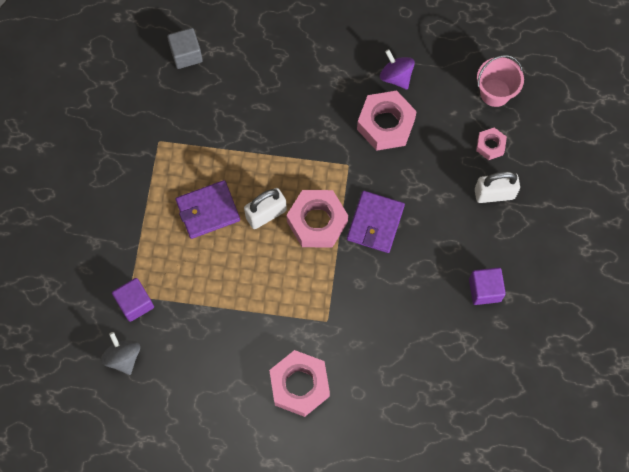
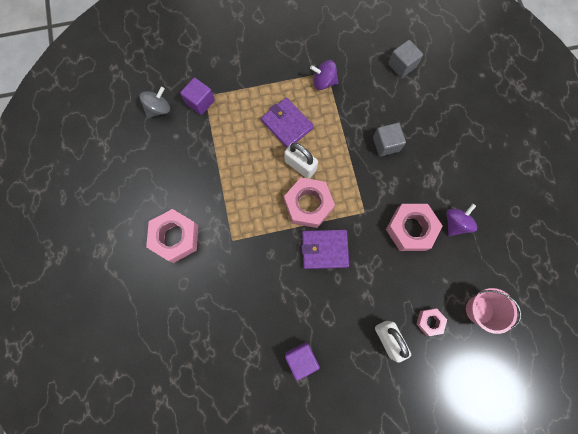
camera: 70 degrees right, 5 degrees up
(170, 149) = (323, 82): none -> purple spinning top
(277, 111) = (386, 144): none -> grey cube

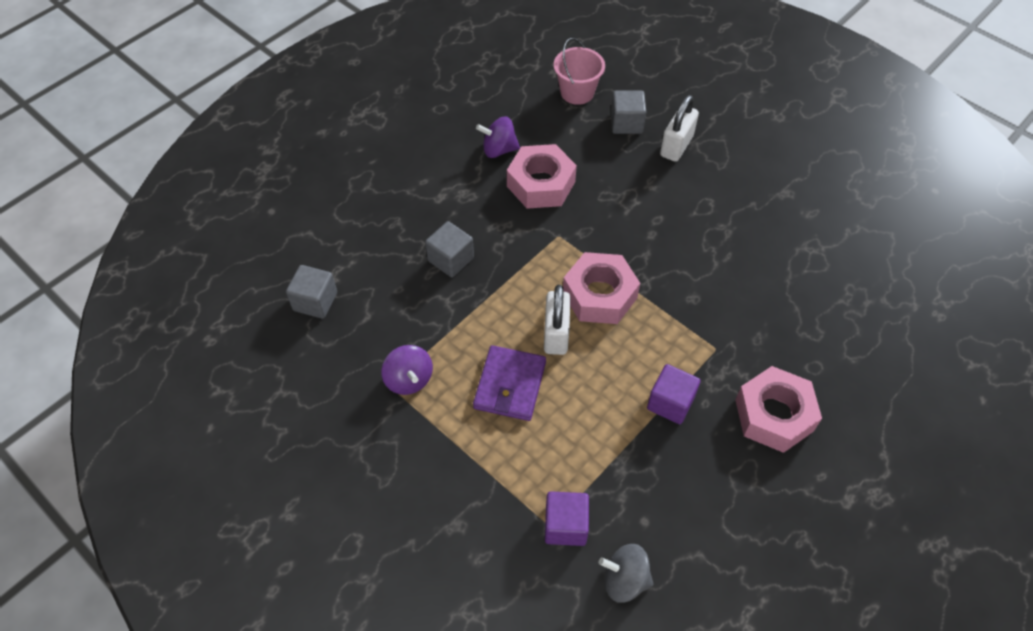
camera: 125 degrees left, 20 degrees down
(301, 358) = (769, 205): purple cube -> purple cube (670, 403)
(324, 249) = (637, 249): purple wallet -> none
(429, 321) = (626, 123): pink nut -> grey cube

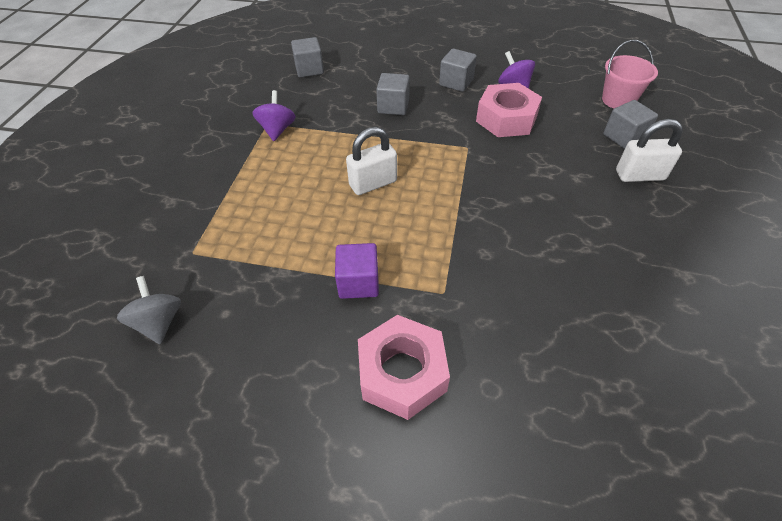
camera: 60 degrees right, 5 degrees down
(409, 379) = (277, 130): purple spinning top -> purple spinning top turned 150 degrees clockwise
(453, 187) = (456, 82): none -> grey cube
(510, 385) = (307, 178): purple wallet -> none
(565, 526) = (196, 262): purple cube -> none
(599, 295) = (432, 192): pink nut -> none

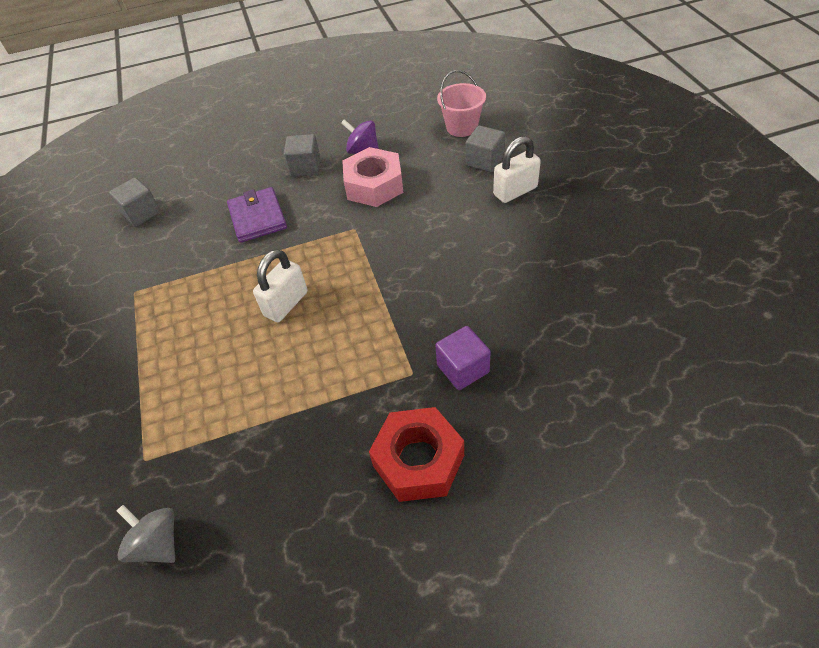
camera: 25 degrees left, 0 degrees up
(277, 130) = (150, 293): purple spinning top -> none
(358, 282) = (331, 403): purple cube -> purple cube (463, 369)
(393, 106) = (258, 217): grey cube -> purple wallet
(402, 373) = (418, 460): pink nut -> red nut

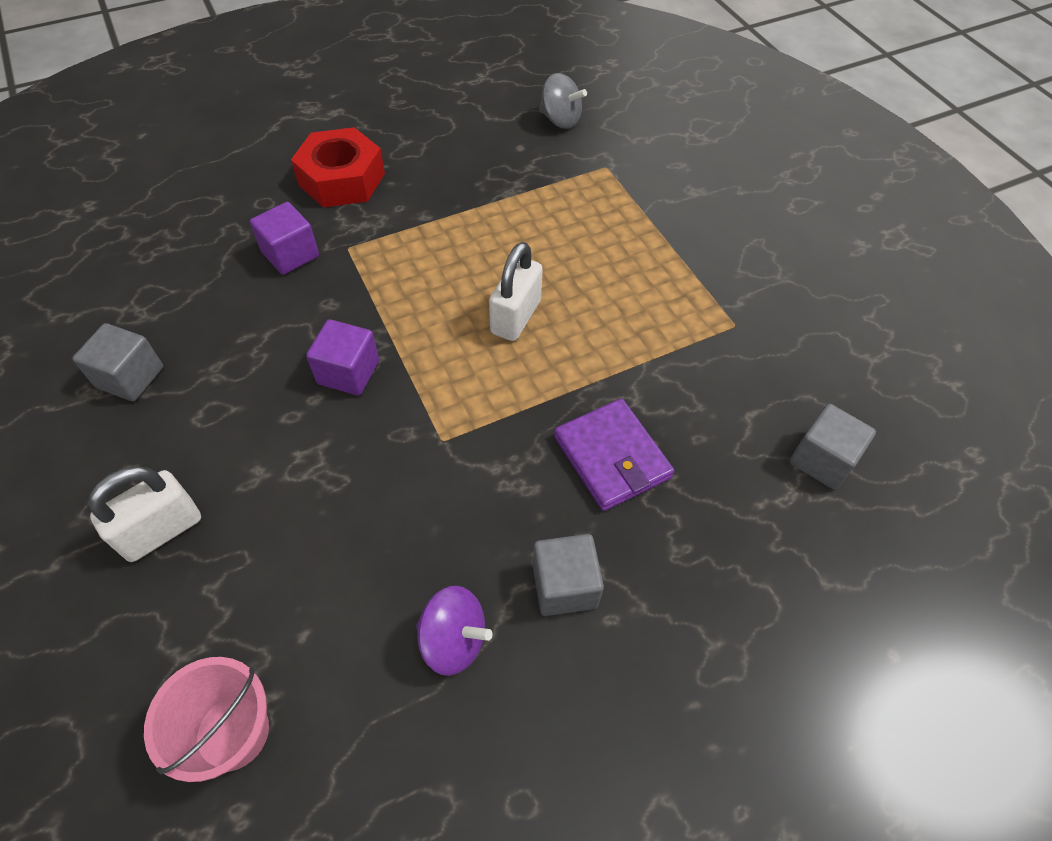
camera: 165 degrees right, 5 degrees up
(374, 185) = (420, 538): pink nut -> none
(412, 269) = (348, 372): none -> purple cube
(484, 161) = (201, 612): grey cube -> grey cube (130, 377)

